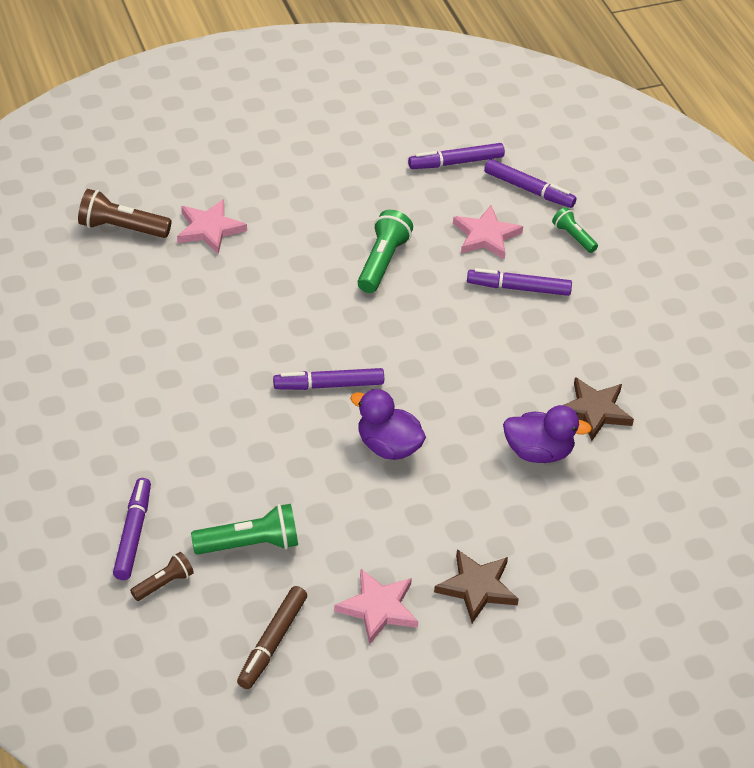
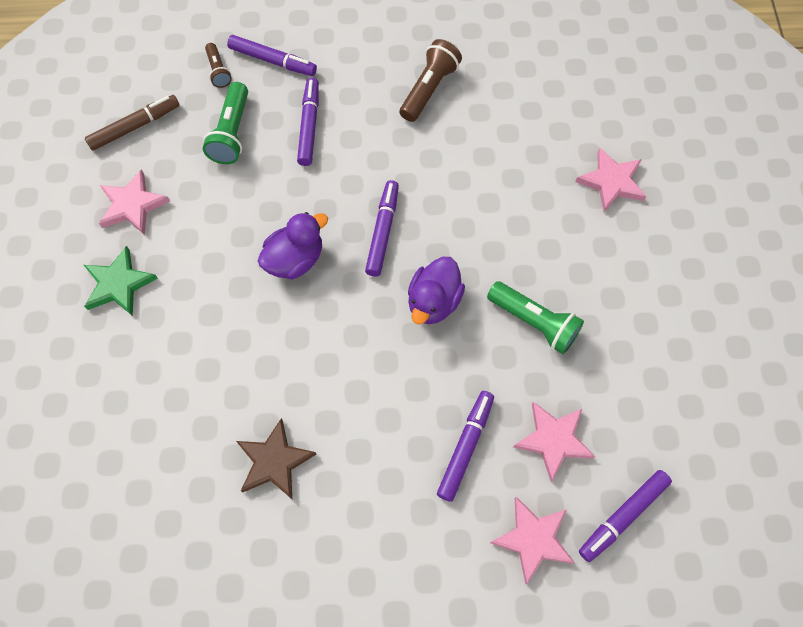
camera: 110 degrees right, 20 degrees up
(121, 228) = (625, 113): brown flashlight -> brown flashlight (429, 89)
(272, 642) = (135, 127): brown marker -> brown marker turned 105 degrees clockwise
(456, 162) = (682, 447): purple marker -> purple marker (309, 126)
(477, 588) = (118, 284): brown star -> green star
(538, 452) = (242, 387): purple duck -> purple duck (433, 302)
(573, 237) = (533, 539): green flashlight -> pink star

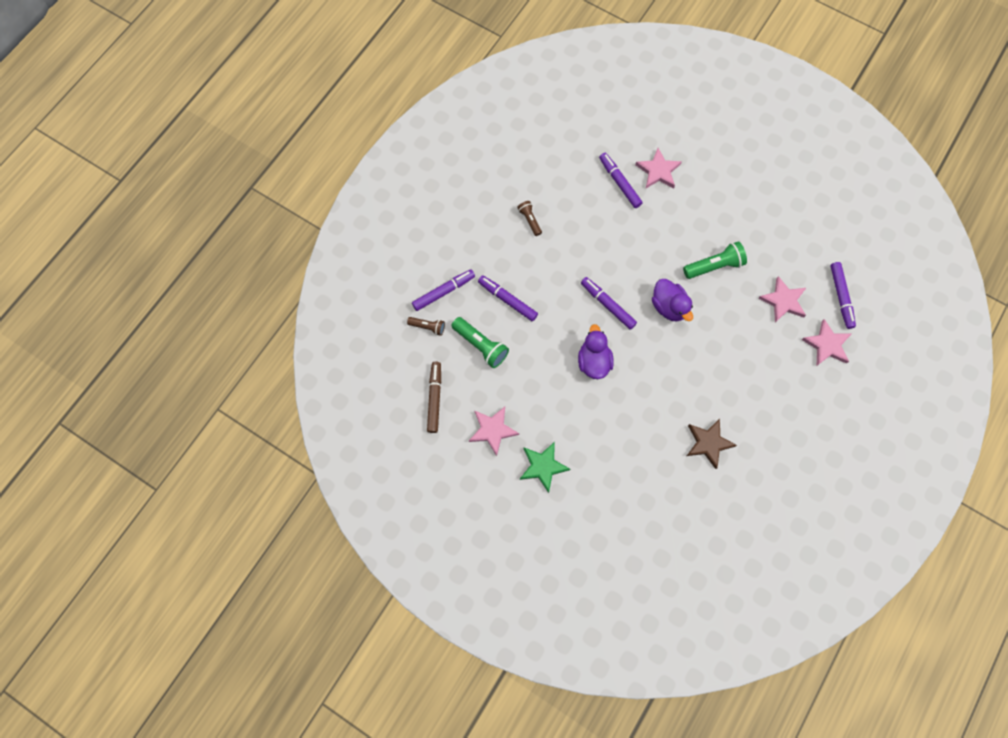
camera: 55 degrees left, 5 degrees up
(429, 89) = (529, 220): brown flashlight -> brown flashlight, size x0.60
(465, 447) = (760, 344): purple marker -> purple marker (619, 183)

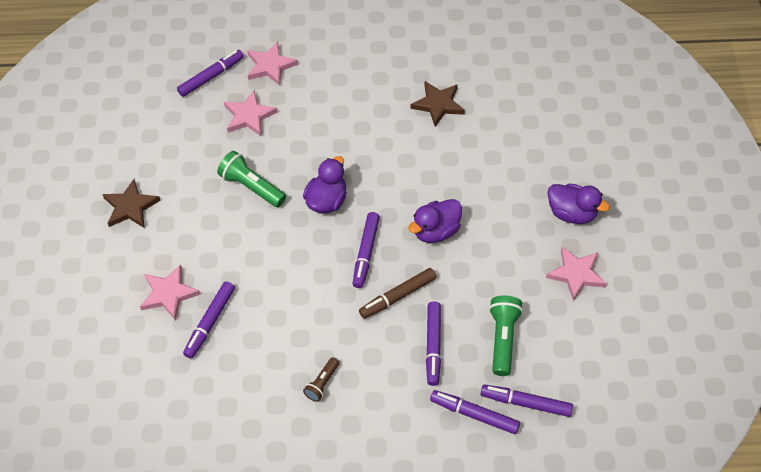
camera: 125 degrees left, 15 degrees down
(428, 327) = (525, 403): brown flashlight -> purple marker
(434, 398) = (592, 345): brown marker -> brown marker (397, 296)
(543, 466) = (571, 213): green star -> purple duck
(746, 183) = (130, 207): none -> brown star

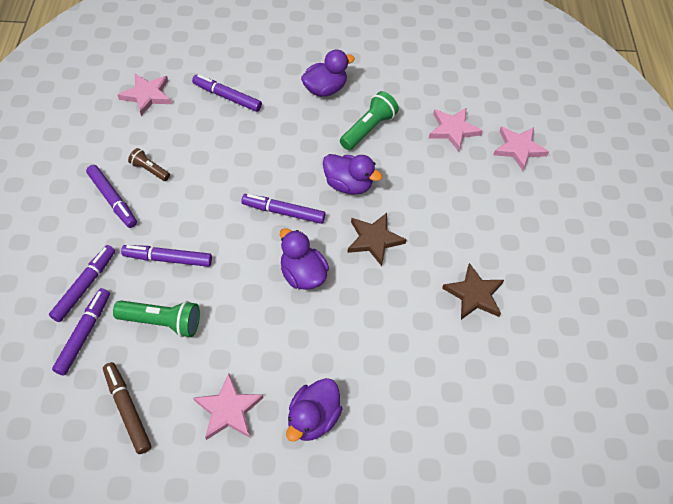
camera: 90 degrees right, 0 degrees up
(130, 207) = (351, 49): brown star -> brown star (374, 240)
(169, 294) = (260, 72): pink star -> pink star (147, 95)
(195, 228) = (325, 89): none -> purple duck
(211, 77) = (501, 103): purple marker -> purple marker (112, 200)
(397, 296) = (229, 234): brown marker -> brown marker (127, 409)

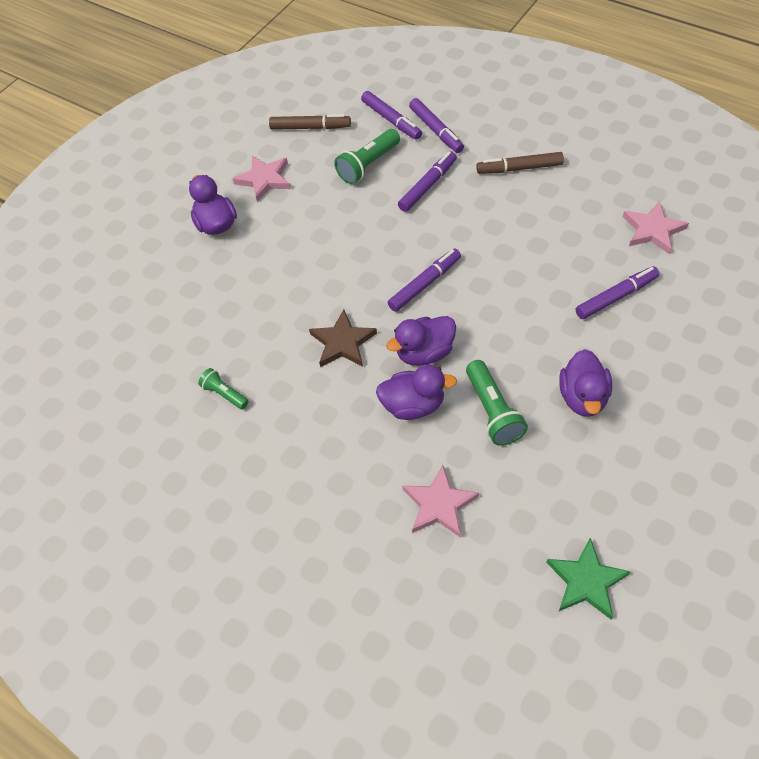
camera: 130 degrees right, 0 degrees up
(112, 200) = (519, 168): purple marker -> brown marker
(149, 170) = (541, 203): brown flashlight -> none
(302, 275) = (345, 270): purple duck -> purple duck (413, 405)
(444, 53) = (586, 581): none -> green star
(474, 294) = (224, 394): brown star -> green flashlight
(518, 149) = (365, 565): pink star -> none

